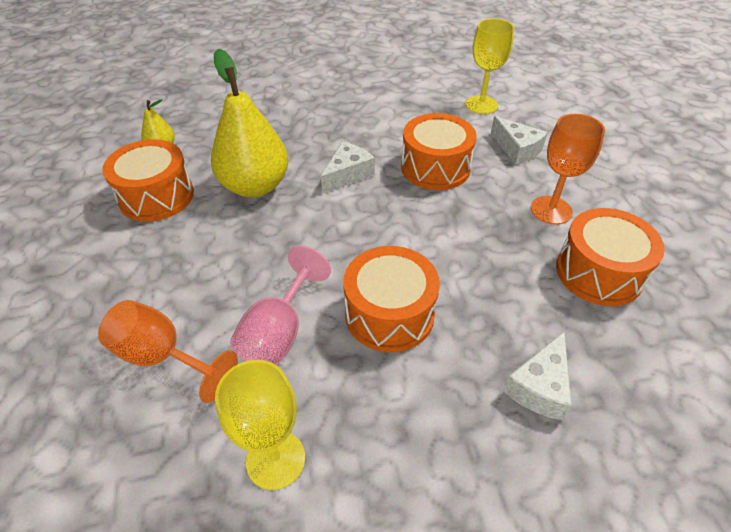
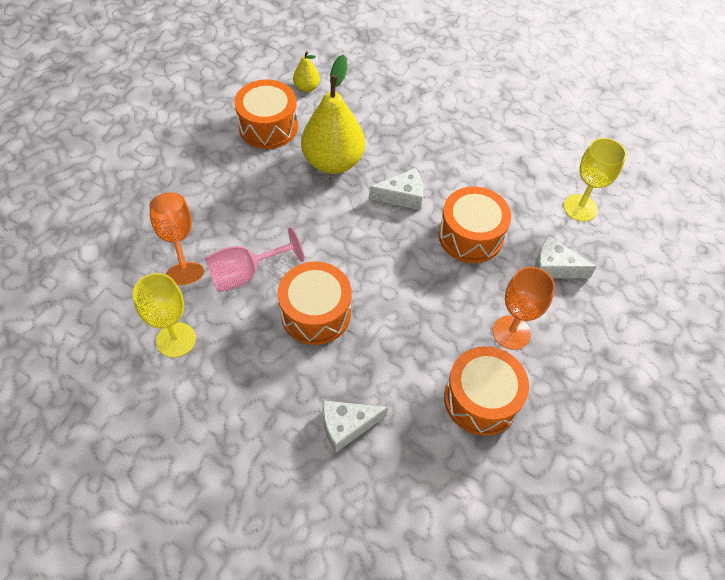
camera: 40 degrees right, 10 degrees up
(517, 149) = (554, 267): white cheese -> white cheese turned 105 degrees clockwise

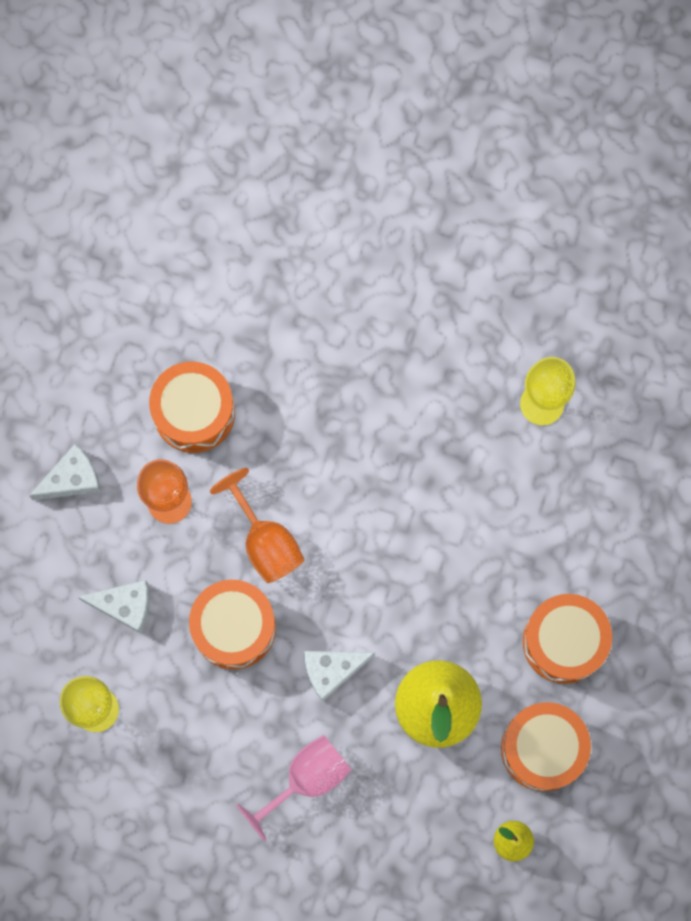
camera: 170 degrees right, 20 degrees up
(177, 239) = (593, 533): orange goblet -> orange goblet (265, 542)
(245, 274) = (494, 505): pink goblet -> pink goblet (307, 779)
(315, 313) = (397, 473): orange drum -> orange drum (564, 641)
(347, 426) = (330, 351): white cheese -> white cheese (72, 479)

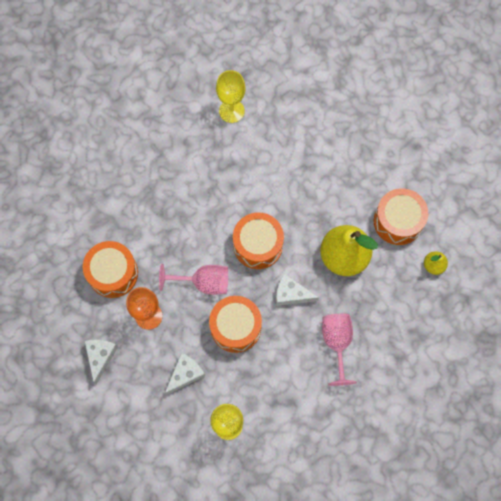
camera: 55 degrees left, 5 degrees down
(265, 542) = (204, 282): orange goblet -> pink goblet
(332, 671) = (291, 294): white cheese -> white cheese turned 90 degrees clockwise
(564, 641) = (353, 177): orange drum -> orange drum (258, 245)

